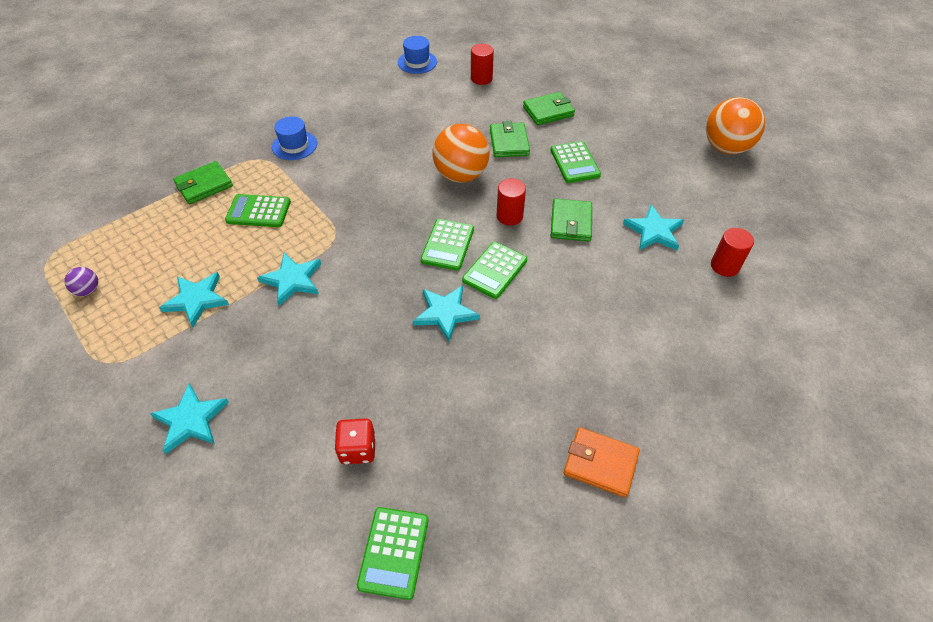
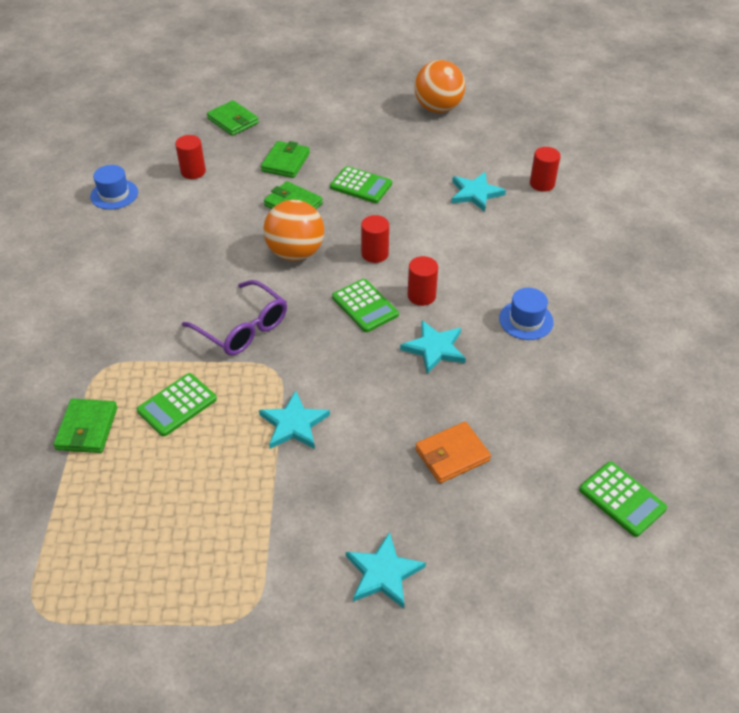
camera: 50 degrees left, 5 degrees down
(88, 290) = (130, 590): purple ball -> none
(196, 300) = (242, 505): turquoise star -> none
(294, 145) = (117, 334): blue hat -> blue hat (526, 320)
(358, 196) = (243, 328): none -> purple glasses
(358, 449) = (515, 473): red dice -> none
(494, 270) = (421, 296): green calculator -> red cylinder
(571, 223) = (420, 227): green wallet -> green wallet (233, 121)
(600, 463) = (642, 347): orange wallet -> orange wallet (452, 455)

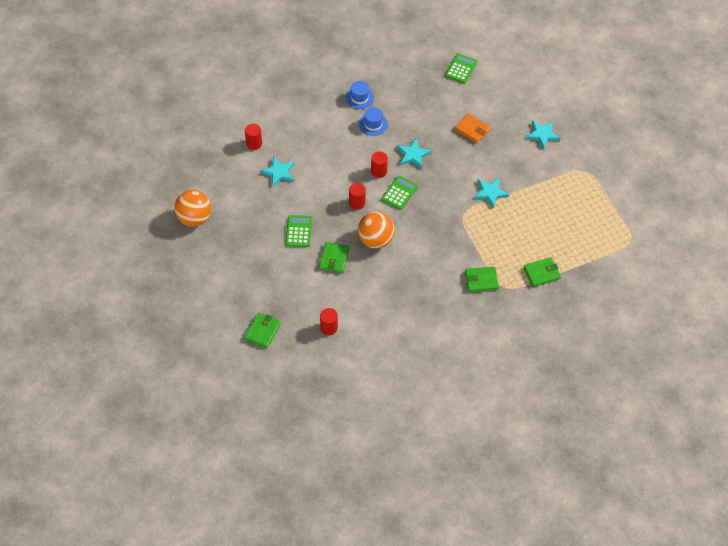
camera: 115 degrees left, 10 degrees up
(114, 194) = (373, 360): blue hat -> blue hat (359, 98)
(177, 405) = (507, 244): green calculator -> none
(243, 328) = (444, 239): purple glasses -> none
(285, 162) = (294, 280): green wallet -> green wallet (481, 280)

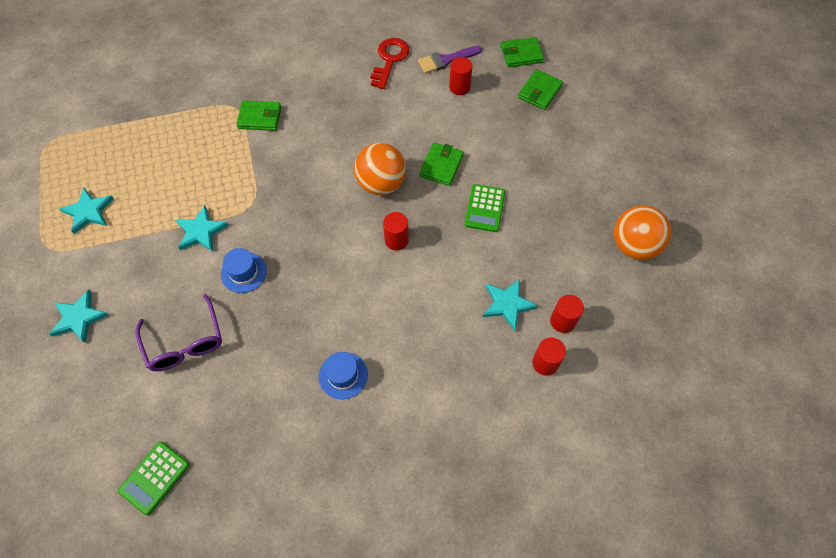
camera: 170 degrees left, 5 degrees up
(344, 353) = (446, 60): none -> purple brush
(359, 98) = (354, 435): blue hat -> blue hat (244, 272)
(378, 171) = (353, 286): red cylinder -> red cylinder (562, 321)
(391, 346) = (389, 60): none -> red key
(399, 193) = (331, 247): green calculator -> none
(413, 155) = (294, 308): turquoise star -> turquoise star (88, 212)
(472, 130) = (185, 342): orange wallet -> purple glasses
(541, 273) = (181, 117): green wallet -> green wallet (521, 54)

